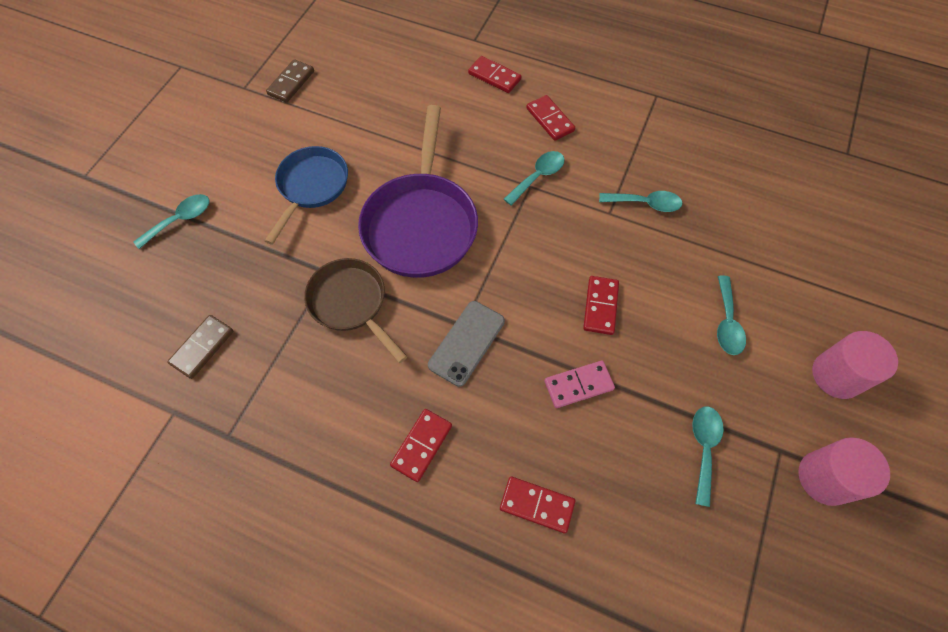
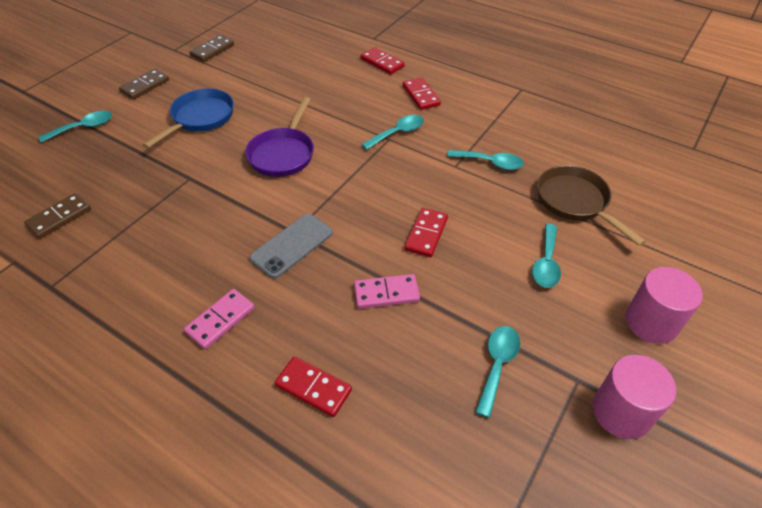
camera: 10 degrees right, 15 degrees down
(229, 148) = (145, 86): none -> brown domino
(351, 303) = (200, 202): brown pan -> brown pan (575, 202)
(421, 224) = (283, 154): purple pan -> purple pan, size x0.64
(422, 445) = (220, 320): red domino -> pink domino

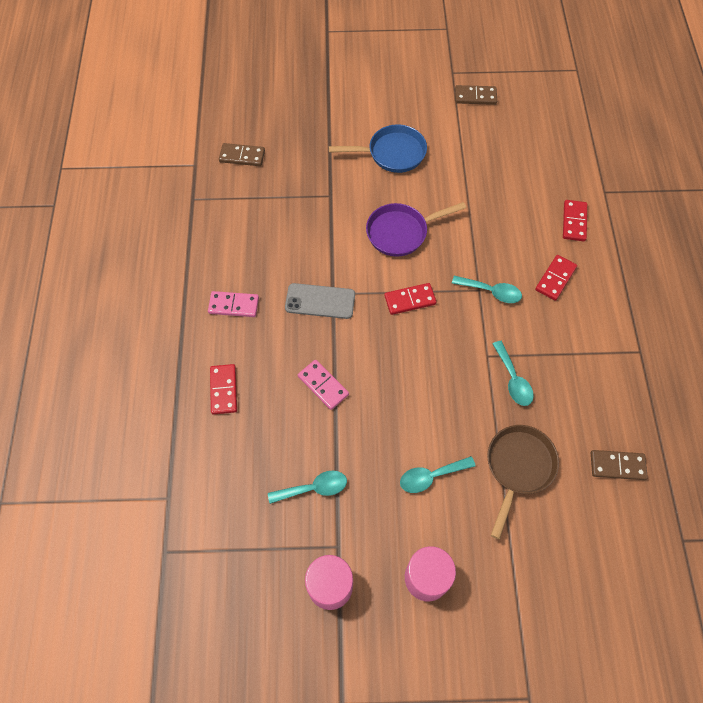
camera: 55 degrees right, 15 degrees up
(83, 128) = (324, 97): turquoise spoon -> none
(145, 86) = (395, 92): brown domino -> brown domino (617, 465)
(426, 234) = (396, 378): red domino -> red domino (410, 300)

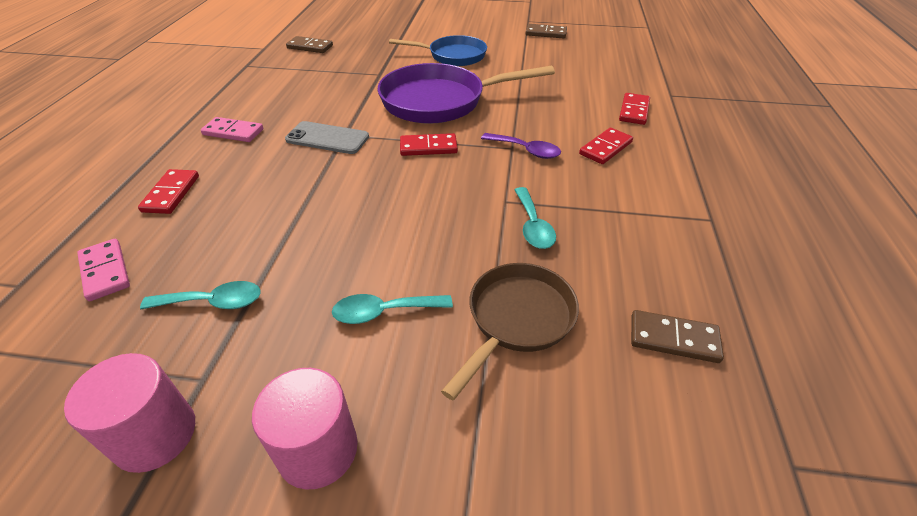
camera: 10 degrees right, 20 degrees down
(323, 385) = (289, 203): pink domino -> pink domino (105, 271)
(401, 232) = (440, 101): purple pan -> purple pan, size x1.56
(491, 292) = (526, 150): turquoise spoon -> purple spoon

